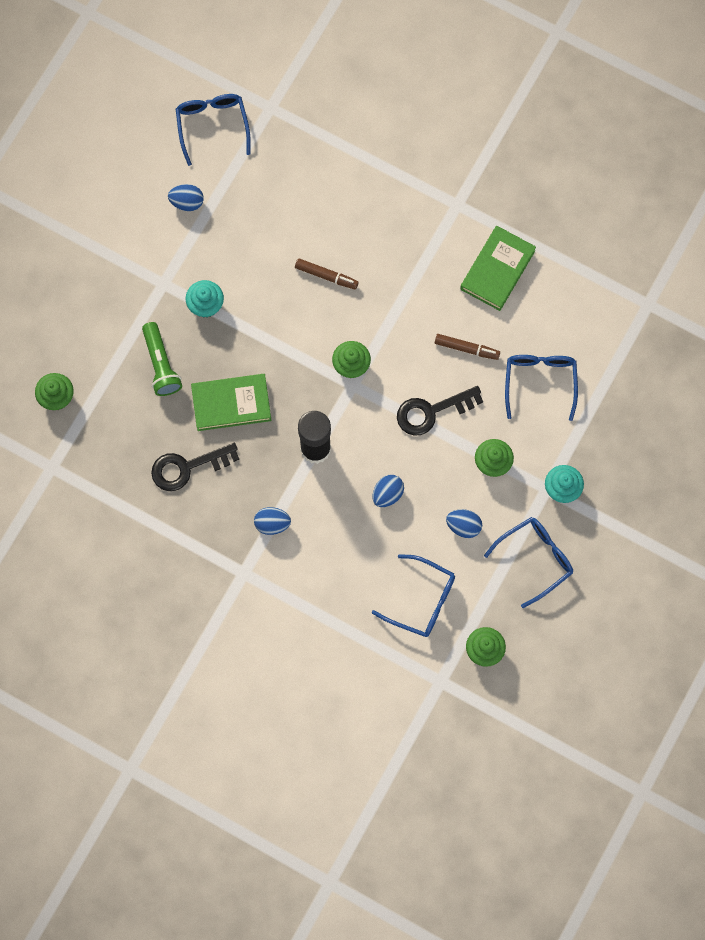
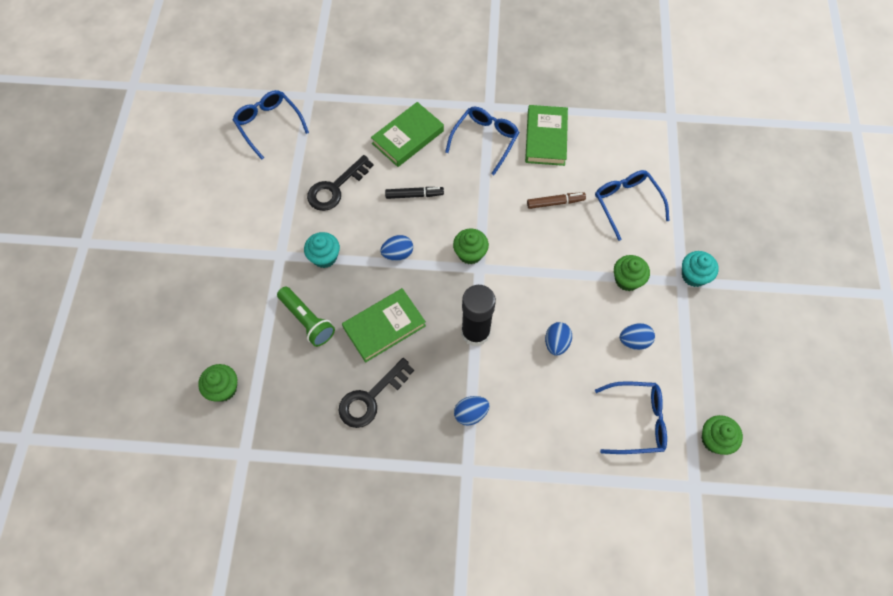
camera: 25 degrees left, 10 degrees down
(187, 202) = (273, 186): blue egg -> blue egg (398, 254)
(326, 276) = (414, 195): brown marker -> black marker
(351, 205) = (408, 137): none -> green book
(432, 411) = (555, 261): black key -> black key (336, 188)
(535, 559) = (708, 341): blue glasses -> blue glasses (485, 140)

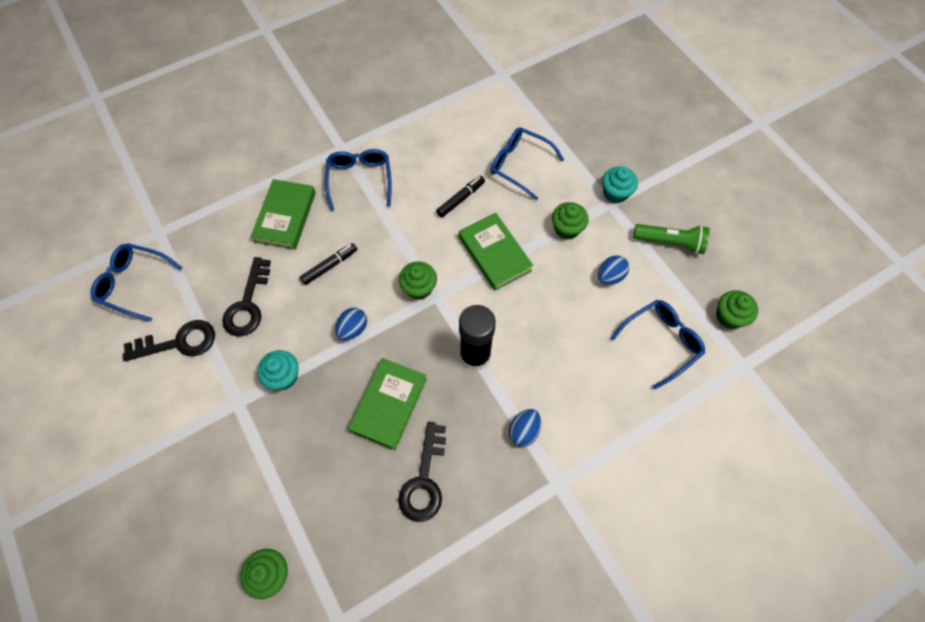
camera: 35 degrees left, 0 degrees up
(270, 186) = (178, 342): none -> black key
(307, 320) = (310, 448): green flashlight -> green flashlight (670, 242)
(546, 138) = (412, 148): green book -> green book (494, 254)
(555, 203) = (461, 199): brown marker -> black marker
(556, 343) = (550, 319): blue egg -> none

